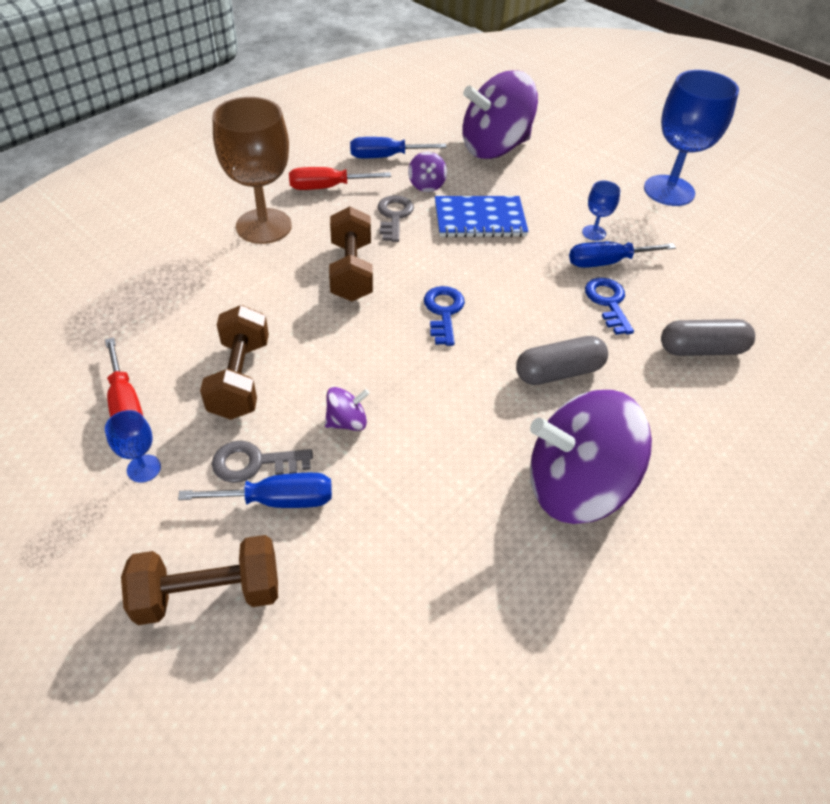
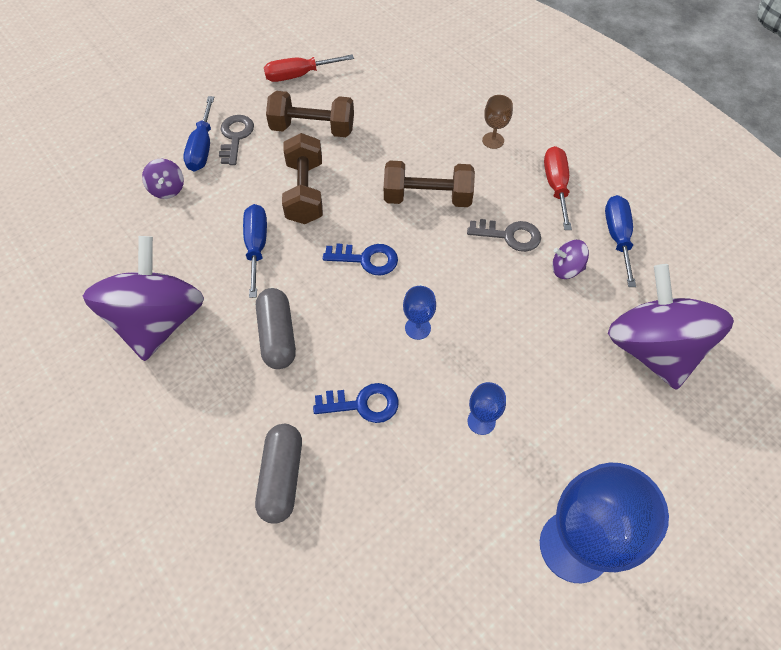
camera: 100 degrees right, 10 degrees up
(144, 468) = (246, 87): blue goblet -> blue goblet (417, 328)
(209, 594) = (149, 119): brown dumbbell -> brown dumbbell (305, 192)
(264, 226) = (493, 140): brown goblet -> brown goblet, size x0.44
(347, 422) = (258, 186): purple spinning top -> purple spinning top (167, 189)
(479, 219) = (505, 309): blue notebook -> none
(606, 262) = (427, 421): blue screwdriver -> blue screwdriver (256, 246)

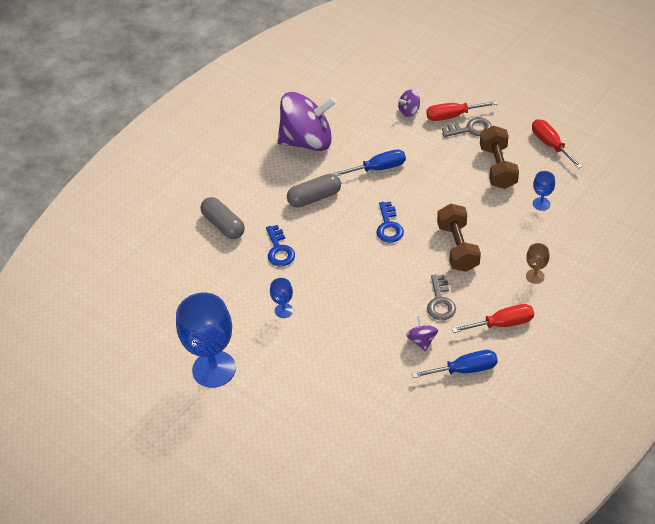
camera: 80 degrees right, 10 degrees down
(202, 148) = (452, 116): blue screwdriver -> red screwdriver
(281, 477) = (223, 225): grey capsule -> grey capsule turned 60 degrees clockwise
(305, 192) = (435, 179): brown dumbbell -> none
(417, 328) = (342, 265): blue goblet -> blue goblet (541, 204)
(652, 348) = (368, 400): purple spinning top -> none

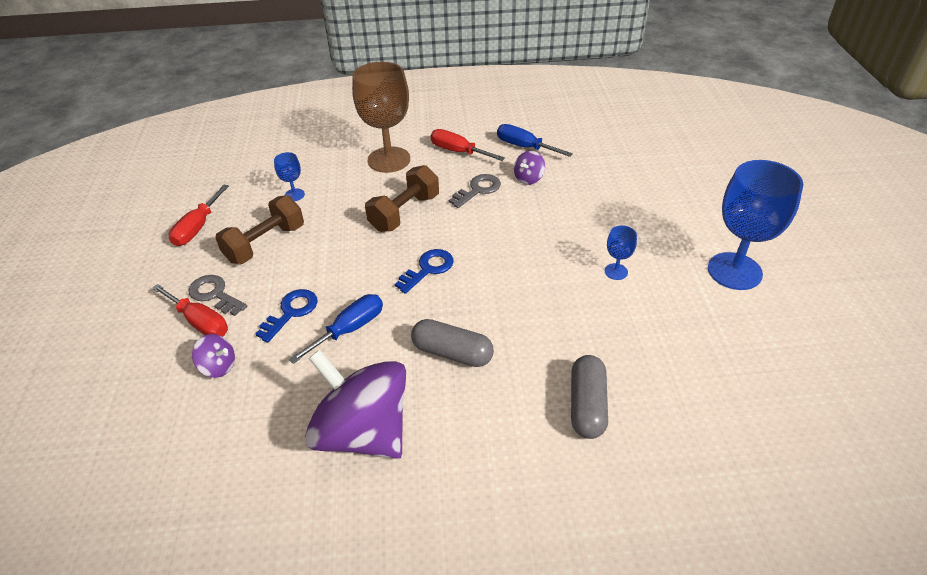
camera: 135 degrees left, 5 degrees down
(279, 250) = (556, 327): blue key -> blue key (291, 312)
(378, 168) = (350, 329): blue screwdriver -> blue screwdriver turned 105 degrees clockwise
(535, 276) = (389, 160): brown goblet -> brown goblet, size x2.26

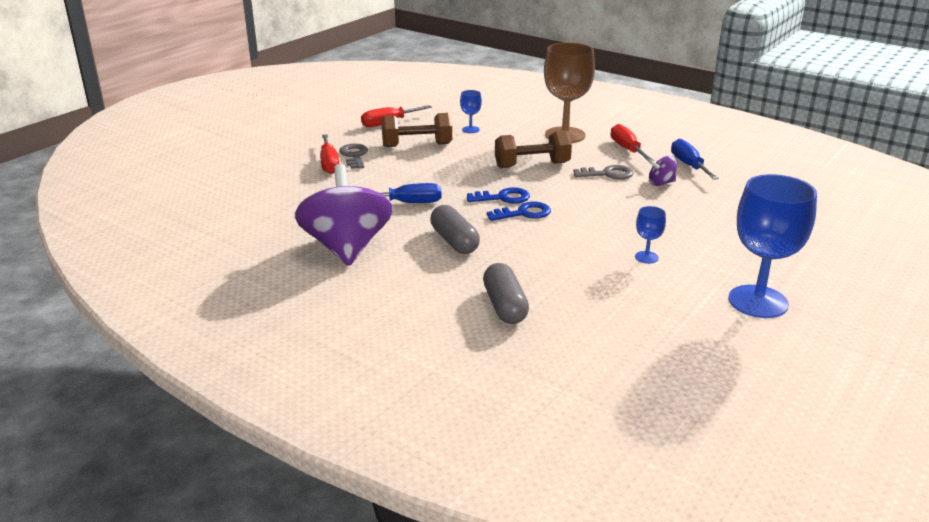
camera: 40 degrees right, 15 degrees down
(218, 366) = (312, 186): purple spinning top -> none
(291, 312) = (385, 181): blue key -> blue key (524, 213)
(587, 405) = (505, 306): grey capsule -> grey capsule turned 60 degrees counterclockwise

